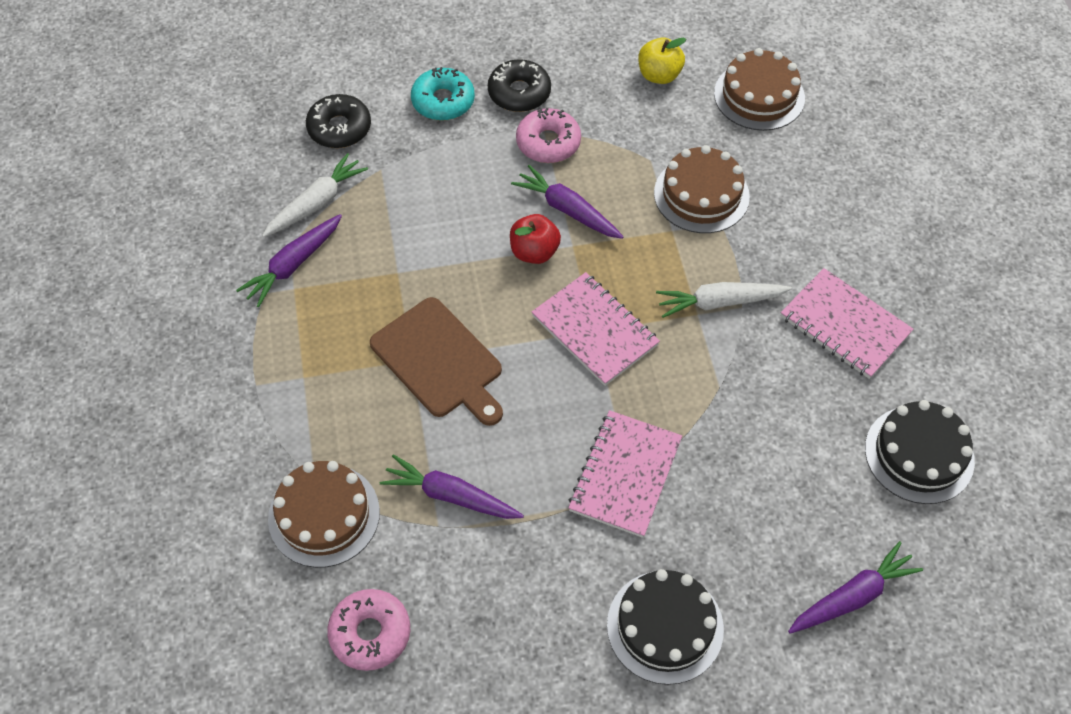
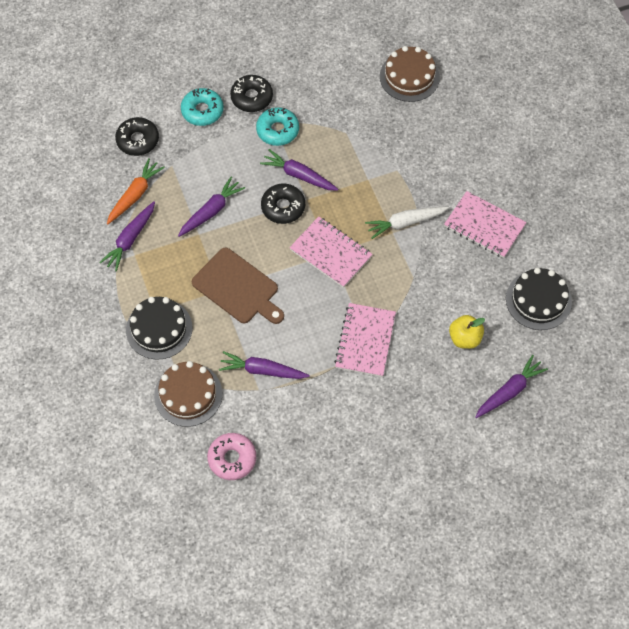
camera: 10 degrees left, 5 degrees up
(316, 203) = (135, 195): white carrot -> orange carrot
(424, 242) = (211, 211): none -> purple carrot
(534, 252) = (283, 207): red apple -> black donut
(548, 143) = (277, 130): pink donut -> turquoise donut
(659, 75) = (342, 71): yellow apple -> yellow apple (465, 338)
(665, 626) = (403, 426): black cake -> black cake (159, 329)
(701, 195) = (382, 152): brown cake -> none

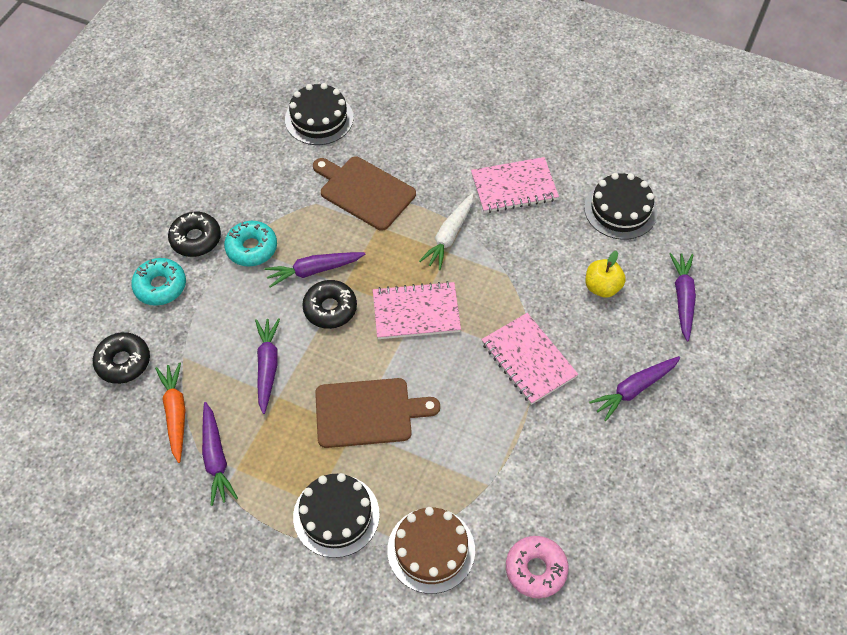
camera: 45 degrees left, 5 degrees down
(262, 370) = (472, 465): purple carrot -> purple carrot (634, 389)
(384, 150) = (364, 191): none -> brown cutting board
(409, 77) = (319, 118): brown cake -> black cake

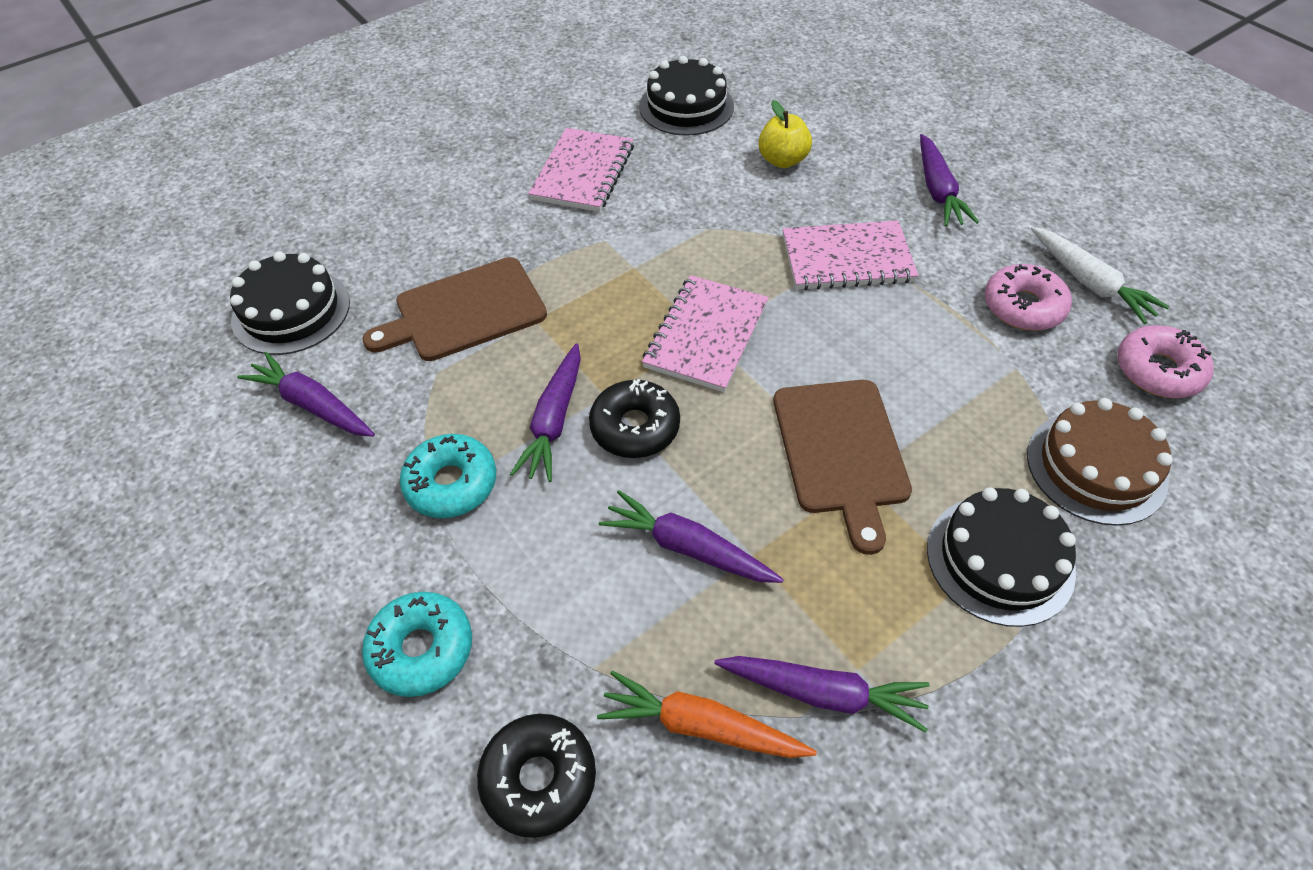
camera: 60 degrees left, 5 degrees down
(196, 239) = (368, 556): black donut -> none
(368, 413) = (841, 451): brown cutting board -> brown cutting board turned 150 degrees clockwise
(449, 236) = (609, 257): white carrot -> white carrot (1090, 283)
(547, 474) = (1023, 307): none -> pink donut
(682, 298) = (837, 110): purple carrot -> purple carrot (312, 405)

